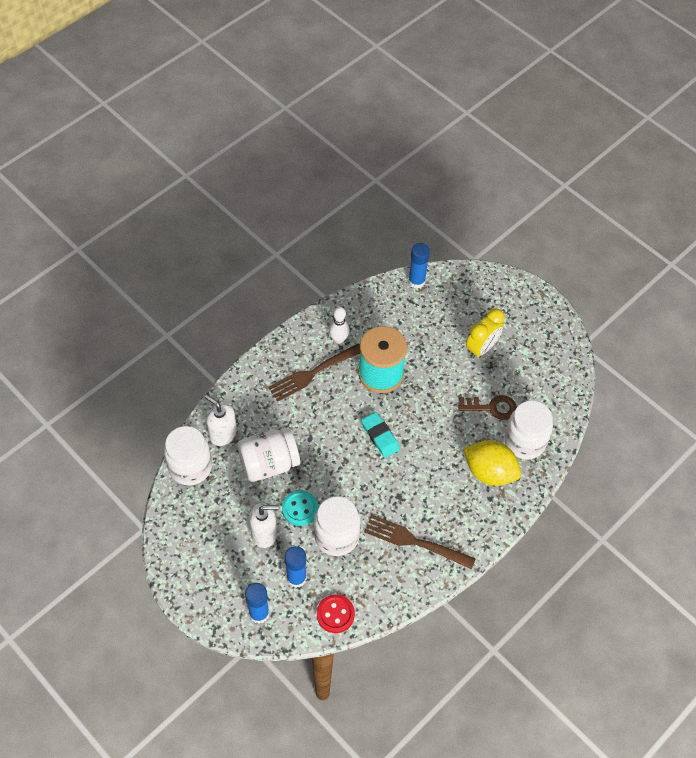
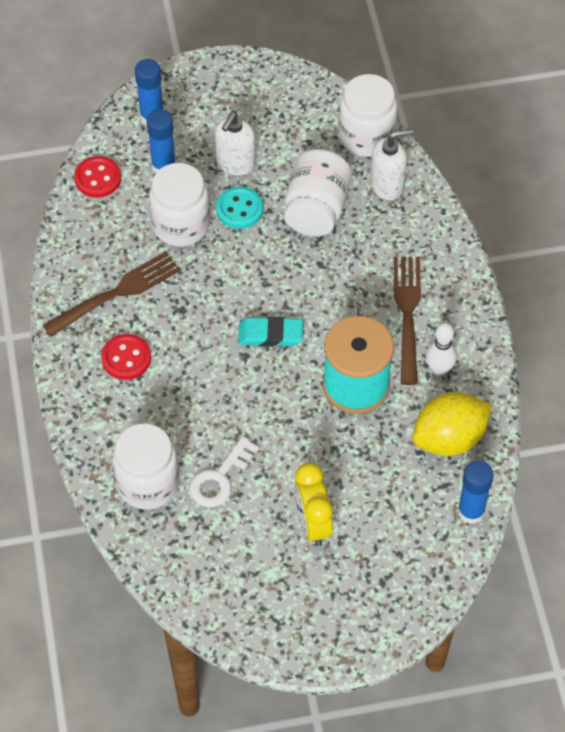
camera: 125 degrees right, 0 degrees up
(455, 505) = (126, 358): none -> red button
(489, 472) = (139, 419): yellow lemon -> yellow lemon (449, 438)
(492, 407) = (220, 478): brown key -> white key

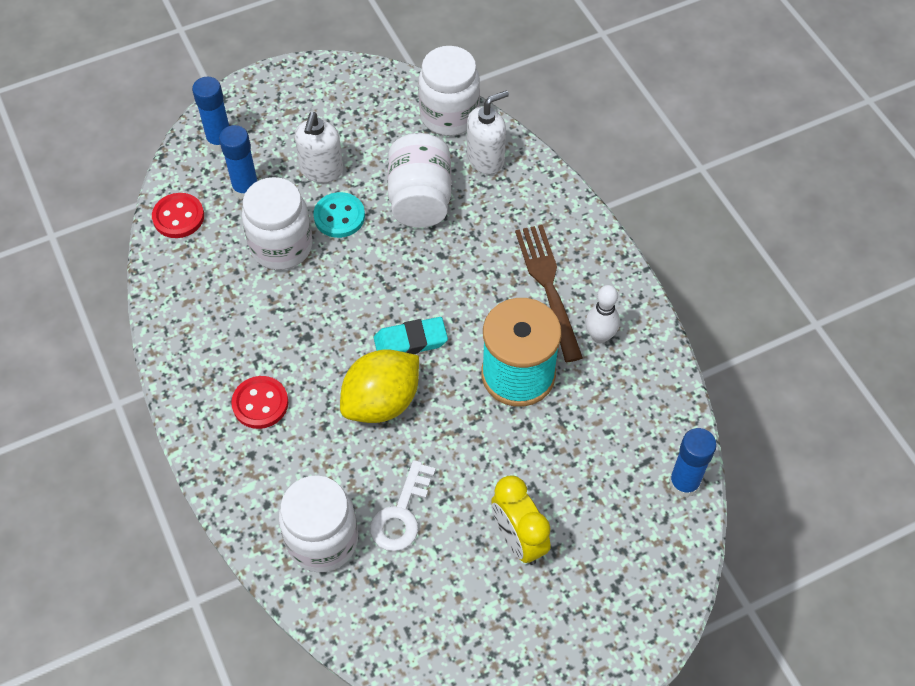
camera: 15 degrees left, 0 degrees up
(117, 293) = (231, 334): brown fork -> none
(449, 438) = (634, 409): yellow lemon -> yellow lemon (382, 402)

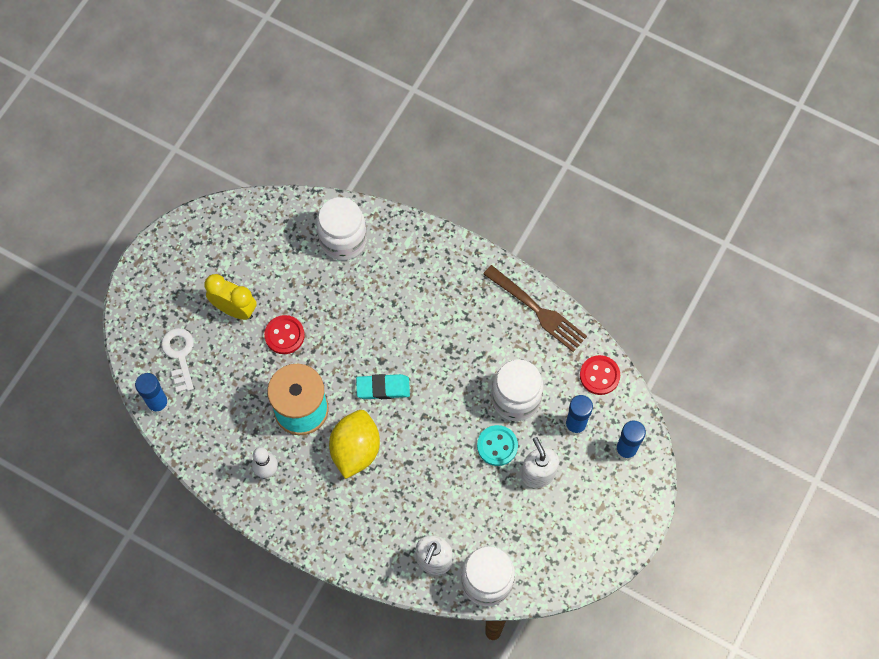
camera: 145 degrees right, 10 degrees up
(260, 403) = (441, 291): red button -> red button (284, 335)
(382, 402) = (371, 338): yellow lemon -> yellow lemon (355, 450)
(401, 514) = (310, 281): white key -> white key (179, 355)
(410, 341) = (383, 388): turquoise eraser -> turquoise eraser turned 45 degrees clockwise
(420, 199) = (454, 496): white jar -> none
(548, 286) = (322, 485): brown fork -> brown fork (537, 310)

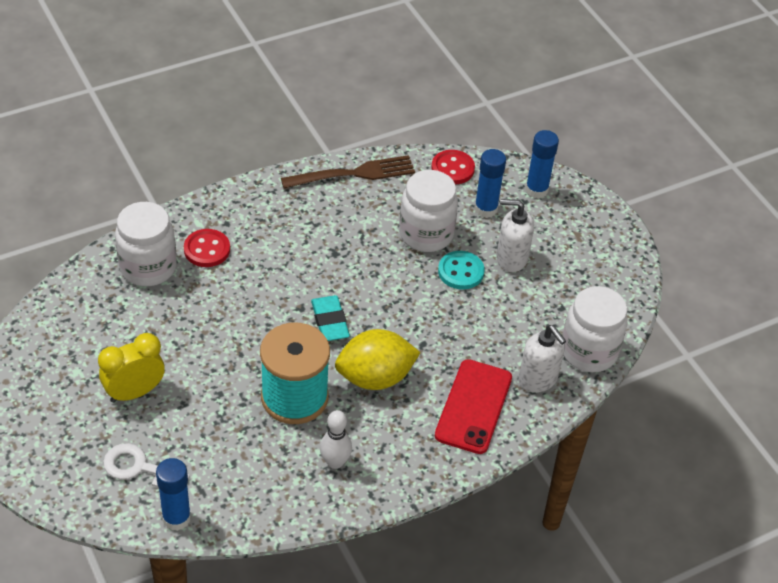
camera: 60 degrees left, 20 degrees down
(284, 335) = (202, 367): red button -> red button (207, 249)
(355, 450) = (375, 377): yellow lemon -> yellow lemon turned 60 degrees counterclockwise
(377, 530) = (473, 406): none -> red phone
(383, 388) = (329, 321): turquoise eraser -> turquoise eraser turned 45 degrees counterclockwise

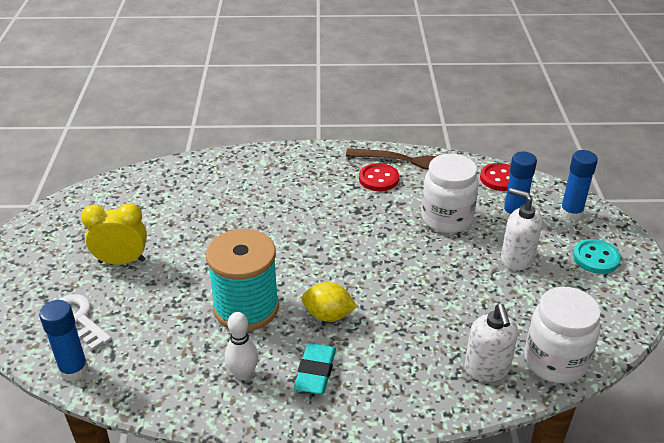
camera: 30 degrees right, 10 degrees down
(148, 267) = (202, 180): white jar -> none
(207, 249) = (255, 180): red button -> red button (378, 179)
(329, 321) = (318, 259): turquoise eraser -> turquoise eraser (315, 372)
(375, 377) = (328, 315): yellow lemon -> yellow lemon, size x0.65
(460, 271) = (461, 255): turquoise button -> turquoise button (596, 258)
(473, 406) = (406, 371): red phone -> none

